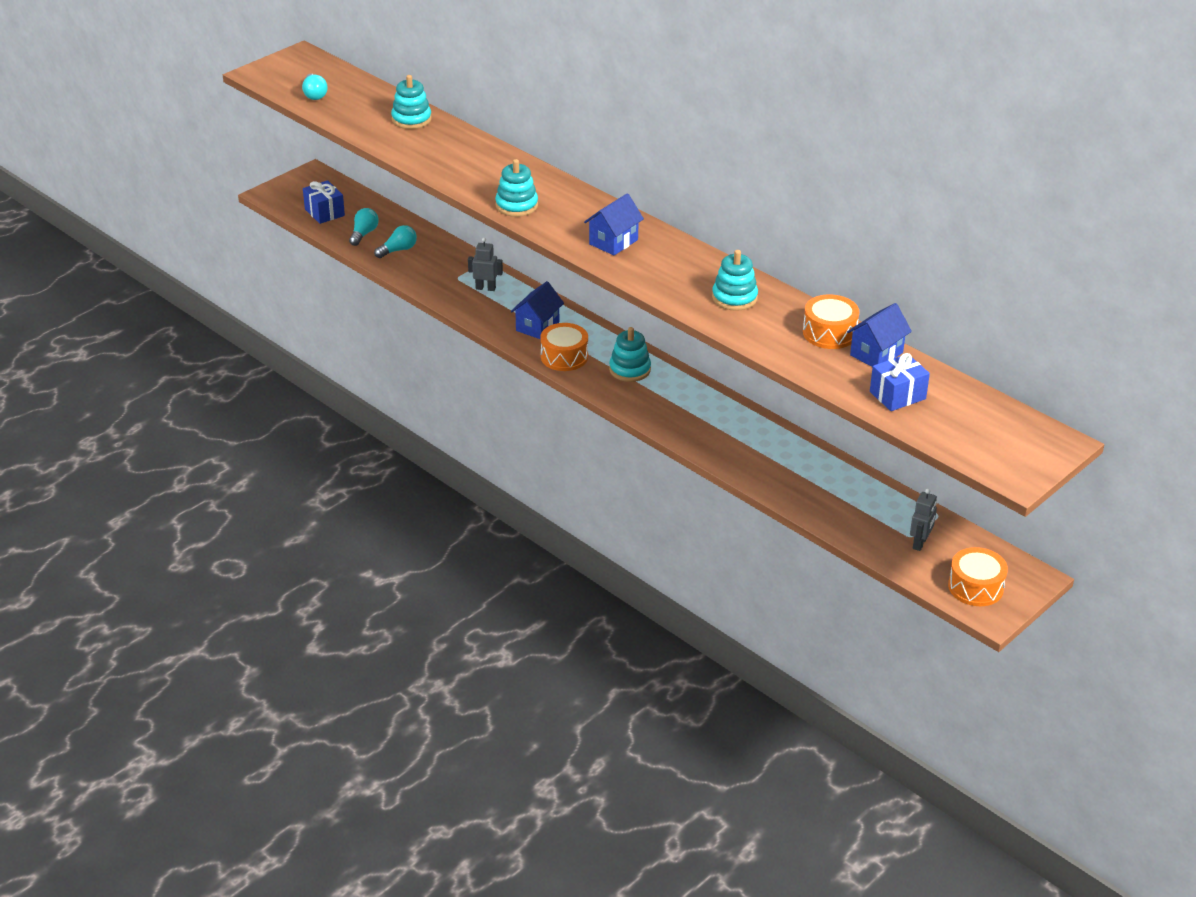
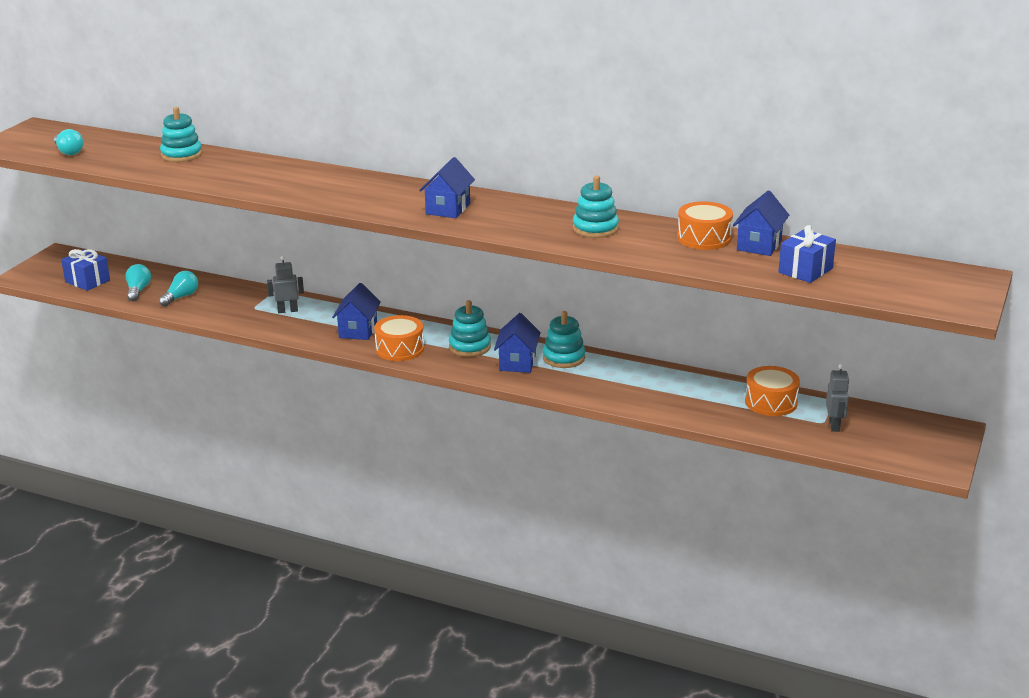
camera: 20 degrees left, 10 degrees down
(516, 205) = (332, 198): turquoise stacking toy -> turquoise stacking toy (563, 358)
(663, 398) = (517, 362): none -> blue house
(975, 587) = (910, 448): orange drum -> orange drum (771, 402)

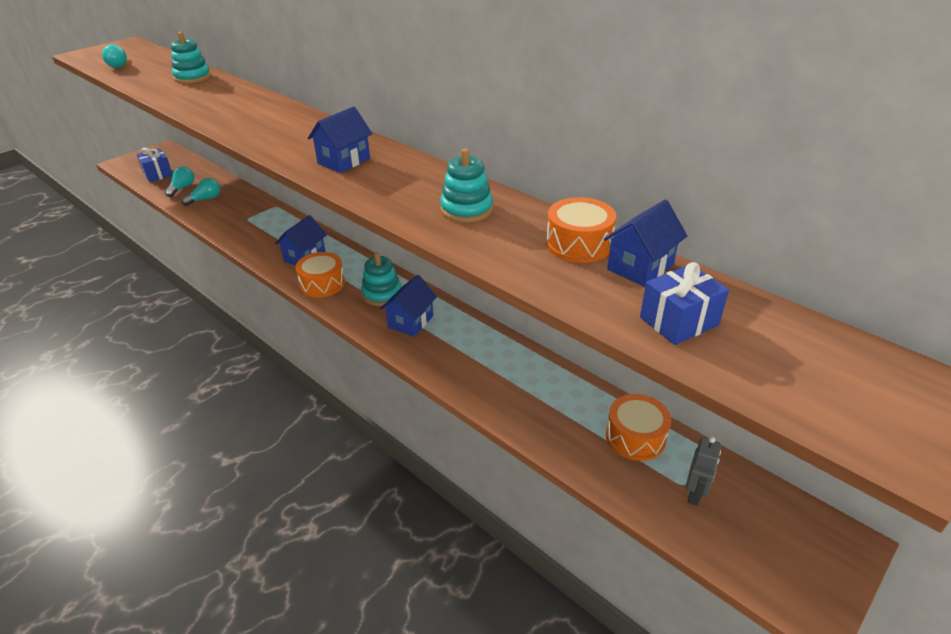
camera: 20 degrees right, 10 degrees up
(287, 311) = (268, 226): grey robot -> none
(563, 358) = (456, 325): turquoise stacking toy -> none

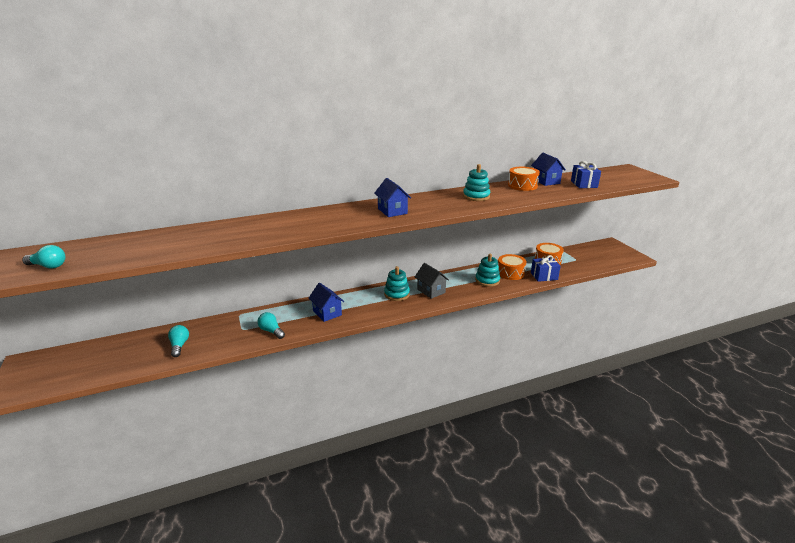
camera: 65 degrees left, 10 degrees down
(158, 174) = (82, 369): blue gift -> blue gift (544, 276)
(182, 188) = (138, 356): turquoise light bulb -> turquoise light bulb (271, 331)
(192, 77) = (157, 238): turquoise stacking toy -> turquoise stacking toy (487, 280)
(322, 284) = (366, 311): orange drum -> orange drum (510, 273)
(410, 322) = (431, 291): blue house -> grey house
(695, 494) = (581, 259): grey robot -> none

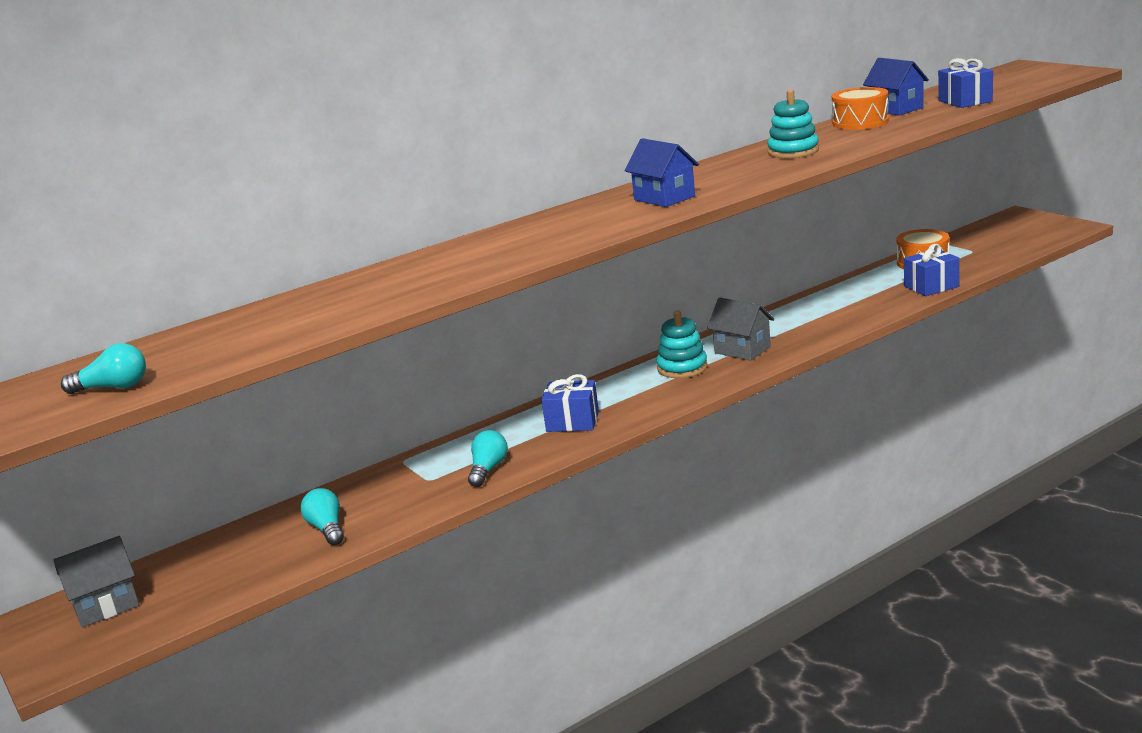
camera: 10 degrees left, 5 degrees down
(59, 362) = (106, 606): none -> grey house
(271, 331) = (488, 469): turquoise light bulb -> turquoise light bulb turned 75 degrees clockwise
(327, 313) = (572, 422): blue house -> blue gift
(487, 280) = (834, 313): turquoise stacking toy -> none
(510, 273) = (868, 294): orange drum -> none

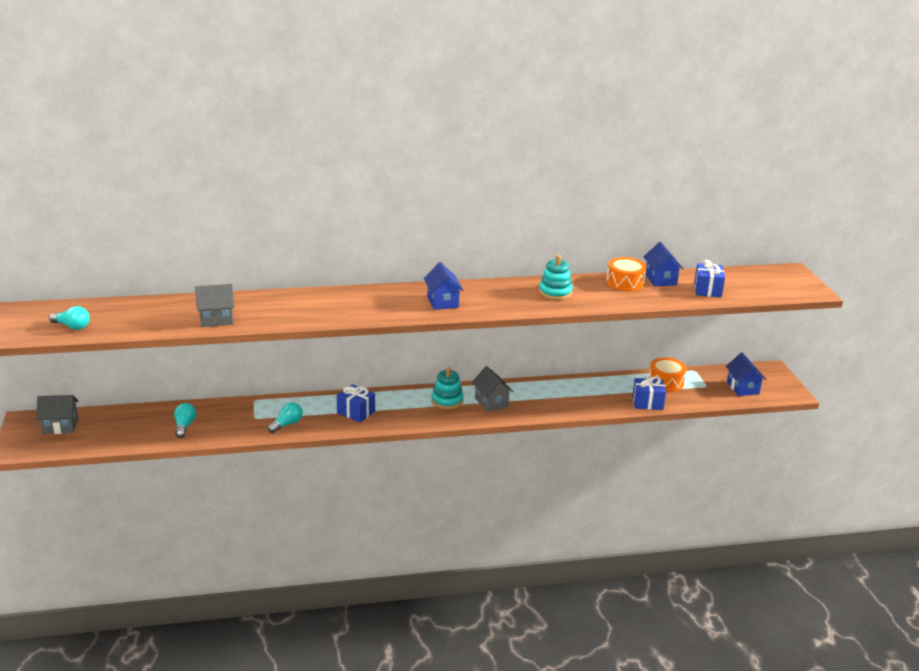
camera: 20 degrees right, 5 degrees up
(357, 307) = (216, 319): none -> grey house
(1014, 239) = (742, 388): none -> blue house

